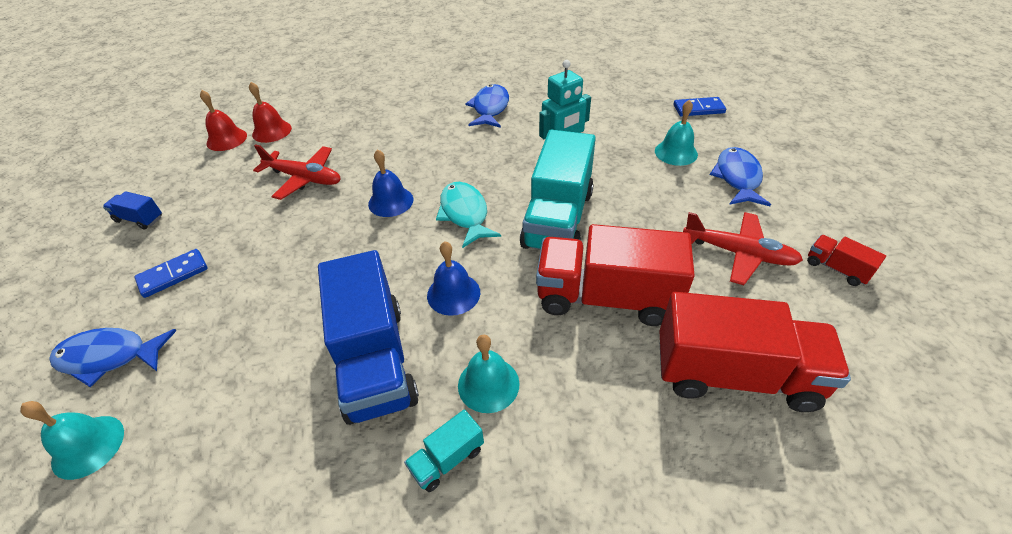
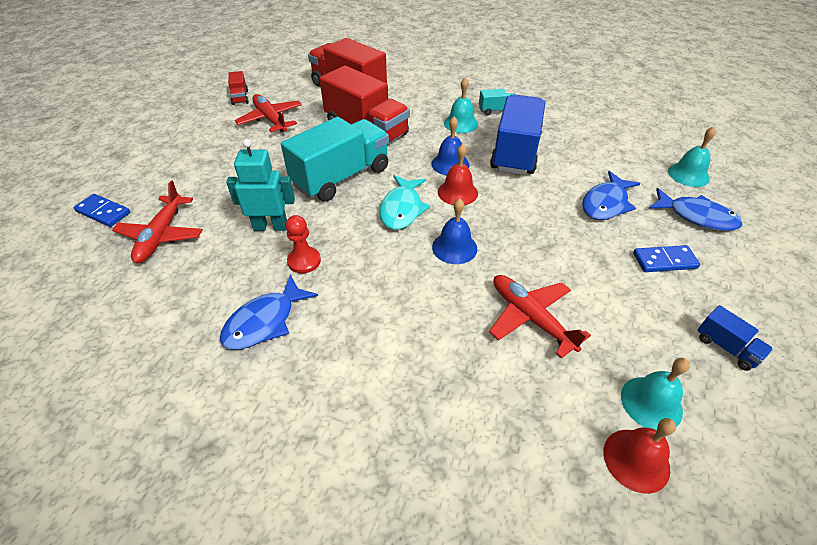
camera: 150 degrees left, 0 degrees up
(272, 131) = (562, 440): red bell -> red bell (457, 192)
(505, 143) = (304, 261): none -> red pawn
(630, 115) = (161, 235): none -> red plane
(676, 152) = (194, 184): turquoise bell -> turquoise bell (651, 403)
(737, 178) = (194, 151): blue fish -> blue fish (606, 203)

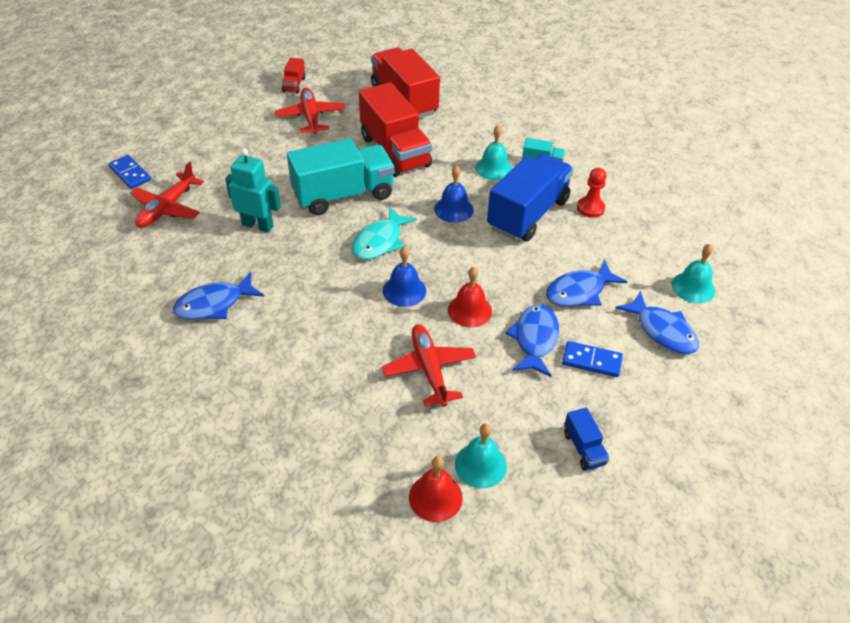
camera: 20 degrees right, 0 degrees up
(304, 261) = (269, 264): red pawn -> red pawn (590, 208)
(457, 192) = (441, 240): red bell -> red bell (469, 310)
(602, 257) = (535, 339): none -> blue fish

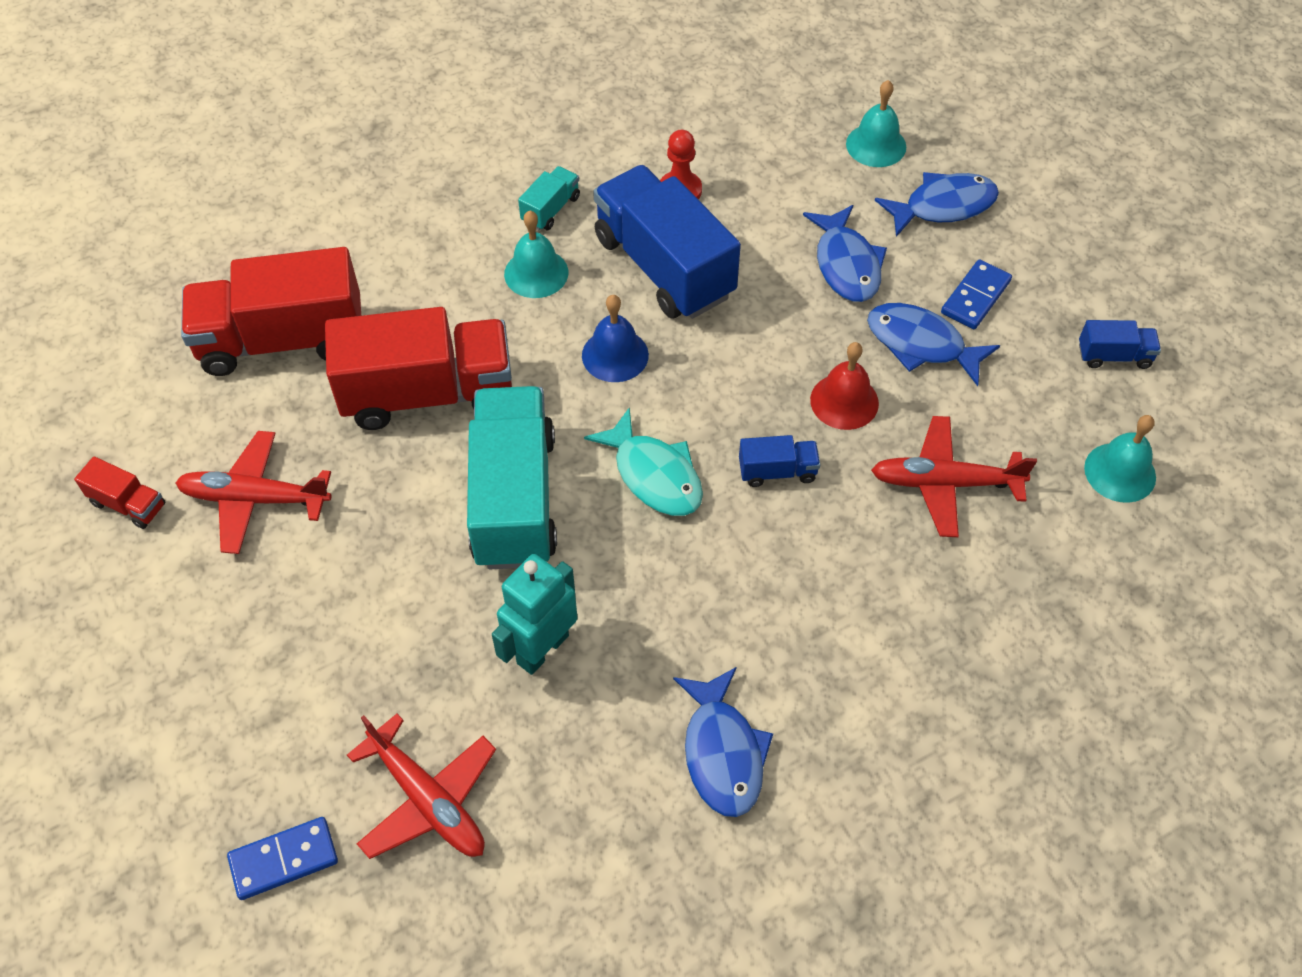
camera: 70 degrees left, 10 degrees up
(404, 290) = (777, 471): blue bell -> blue truck
(435, 497) = (1161, 536): red bell -> none

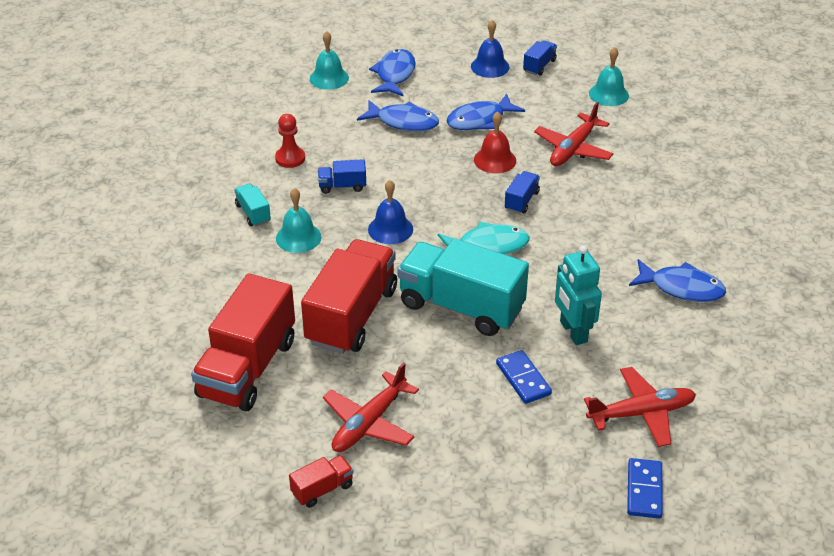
camera: 60 degrees left, 15 degrees down
(664, 267) = (342, 186): blue truck -> blue truck, size x0.44
(975, 297) = (465, 90): blue domino -> blue domino (523, 379)
(1058, 299) = (490, 66): none -> blue bell

